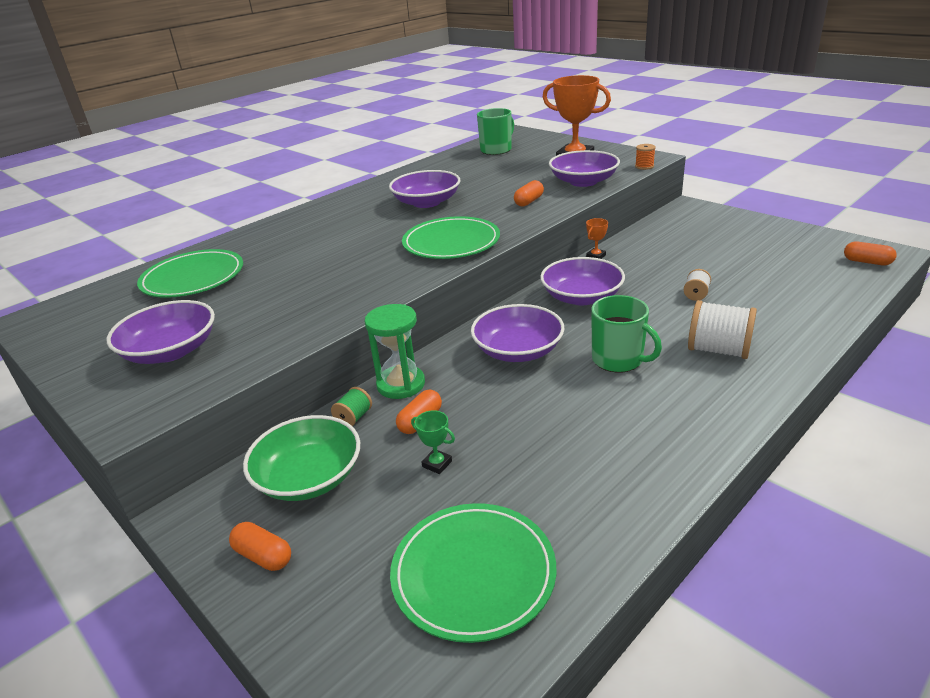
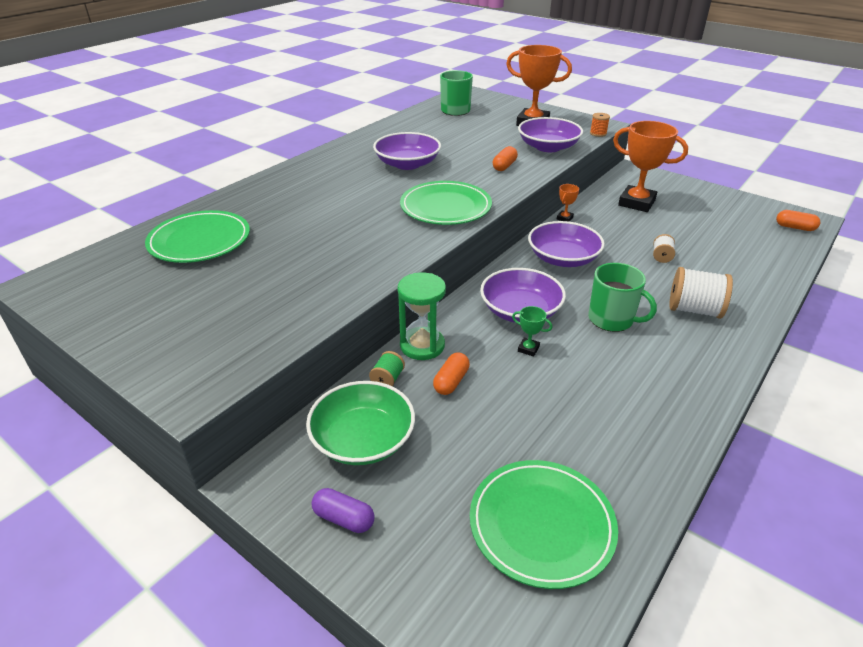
camera: 10 degrees left, 5 degrees up
(171, 351) = (206, 319): purple bowl -> none
(263, 556) = (344, 518): orange capsule -> purple capsule
(437, 464) = (479, 423): green trophy -> green trophy (528, 349)
(683, 239) = (636, 203): none -> orange trophy

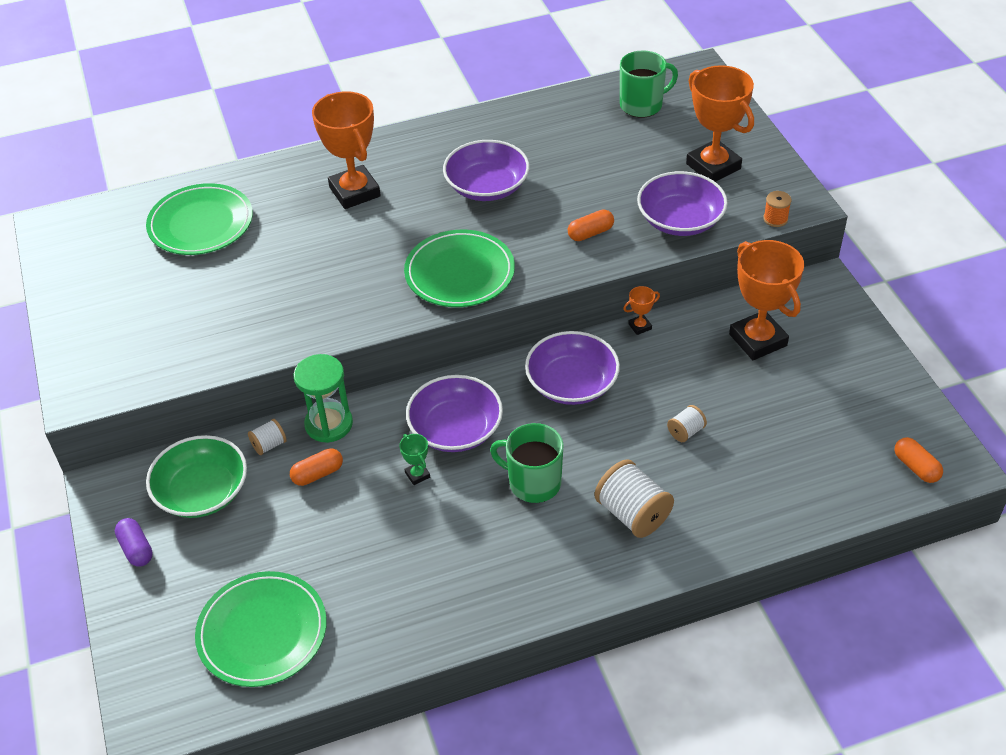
camera: 35 degrees right, 10 degrees up
(313, 190) = (354, 192): none -> orange trophy
(387, 379) = (269, 445): green spool -> white spool
(612, 319) = (533, 482): green mug -> green mug turned 135 degrees clockwise

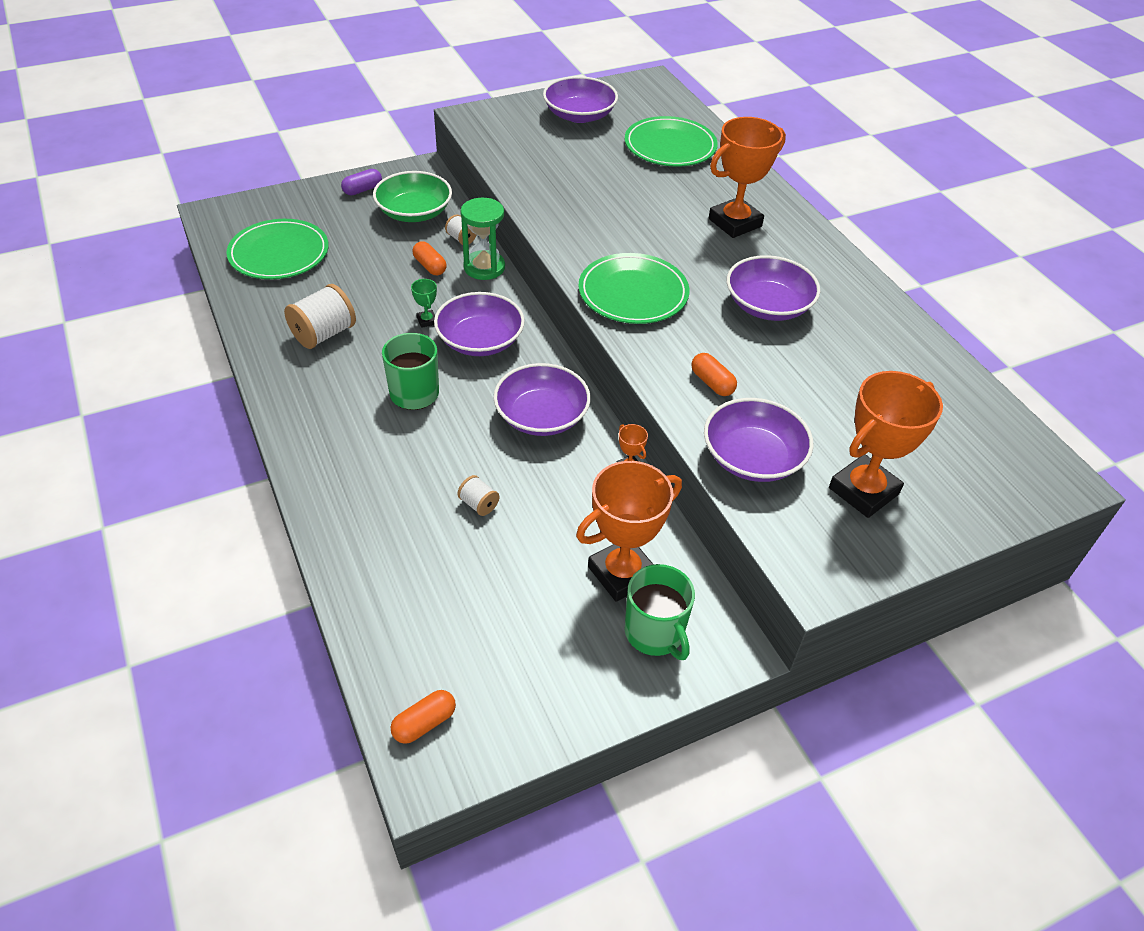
camera: 80 degrees right, 0 degrees up
(109, 293) = (579, 115): none -> purple bowl
(417, 475) = (427, 321): green trophy -> green trophy turned 75 degrees counterclockwise
(632, 514) = (373, 462): white spool -> white spool (323, 334)
(642, 105) = (961, 426): green mug -> green mug (655, 633)
(775, 219) = (777, 549): orange spool -> none

